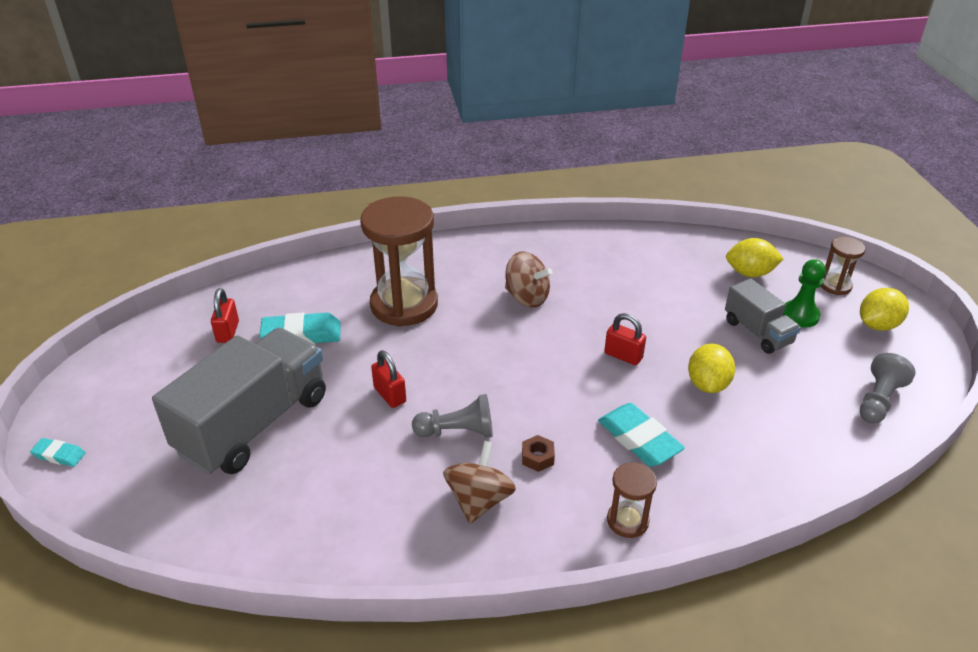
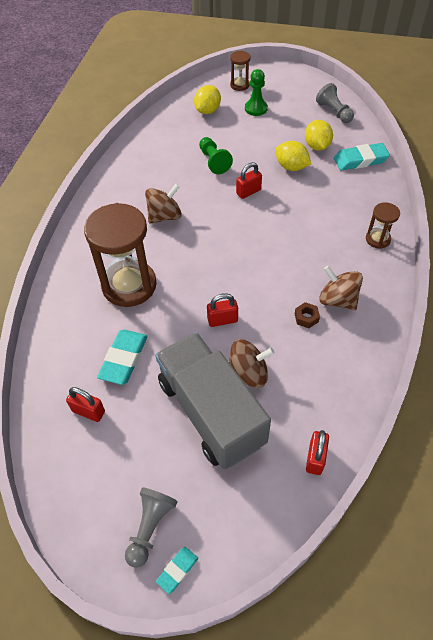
camera: 65 degrees left, 15 degrees up
(215, 538) = (315, 458): none -> red padlock
(319, 441) = (248, 373): none -> brown spinning top
(457, 431) = (275, 293): grey pawn -> grey pawn (150, 527)
(537, 457) = (315, 261): brown nut -> brown nut (306, 317)
(639, 439) = (320, 211): turquoise eraser -> turquoise eraser (360, 160)
(655, 308) = (214, 161): none -> green pawn
(757, 332) = (260, 130): grey truck -> none
(877, 325) = (280, 86): yellow lemon -> yellow lemon (317, 146)

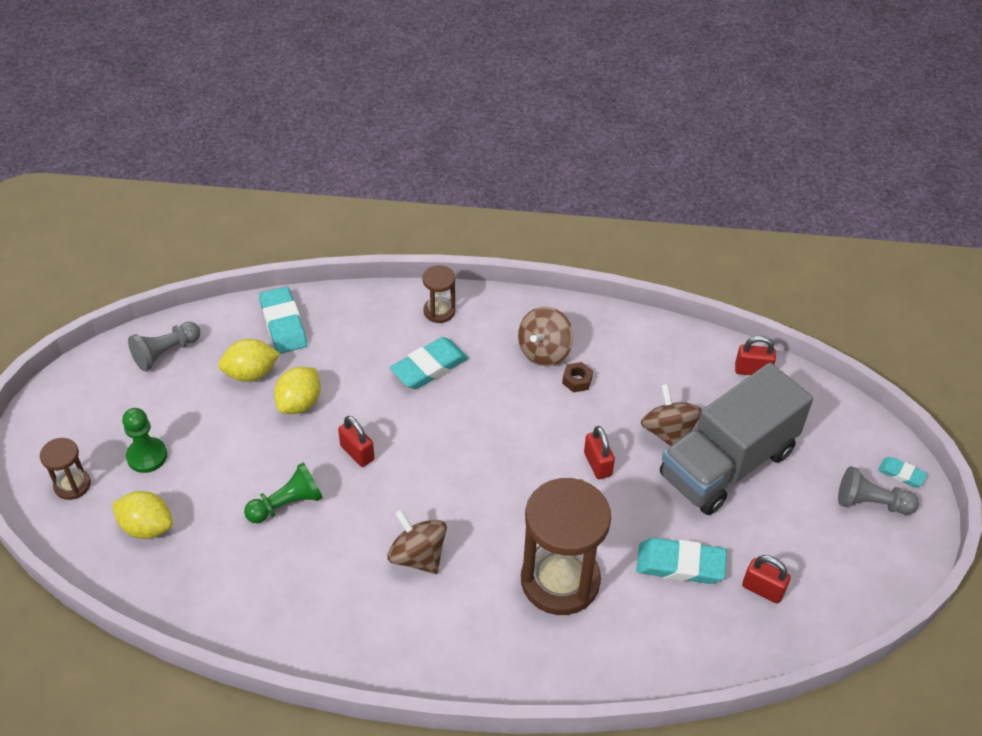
camera: 100 degrees left, 5 degrees down
(88, 411) = (762, 589): red padlock -> red padlock turned 75 degrees counterclockwise
(321, 230) = (429, 367): none -> turquoise eraser

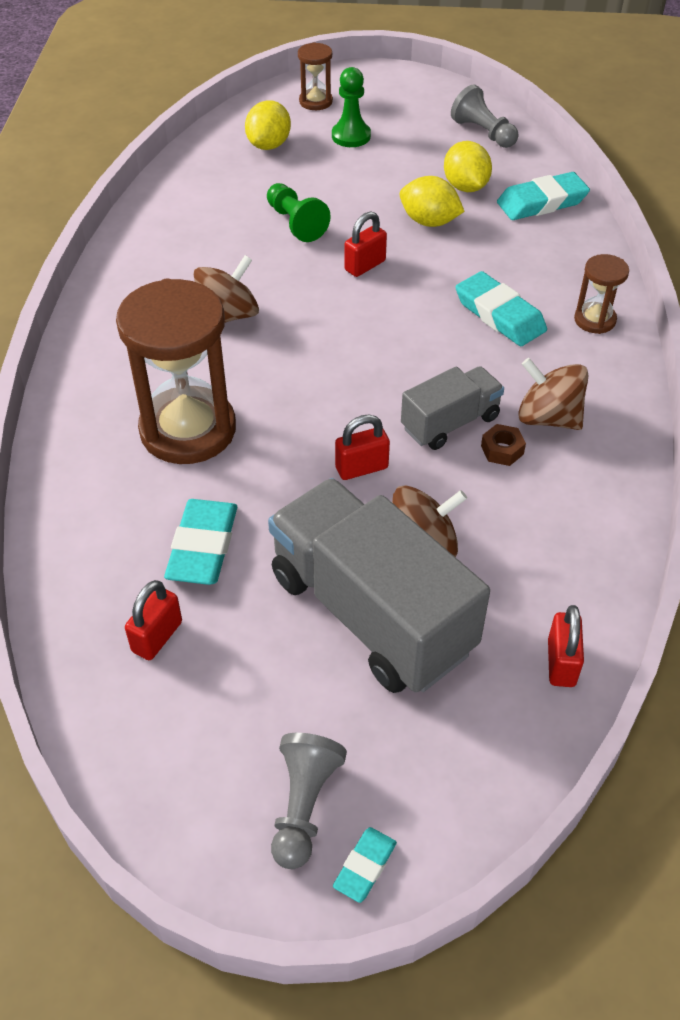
camera: 90 degrees right, 0 degrees up
(550, 408) = (450, 423): none -> grey truck

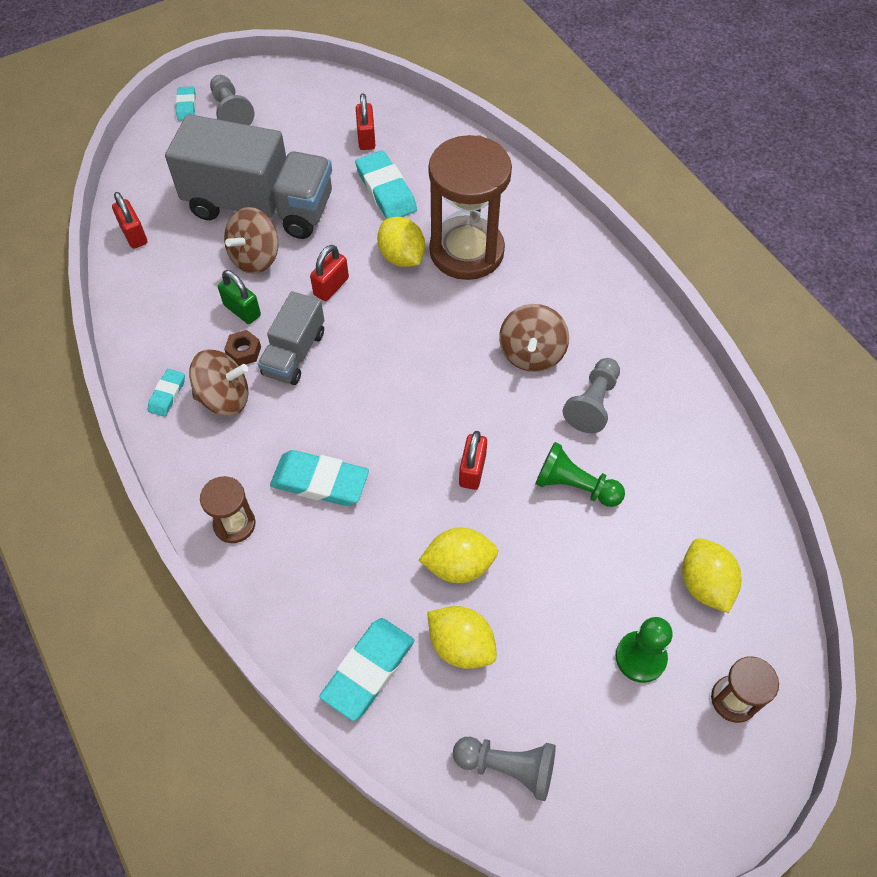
camera: 145 degrees right, 10 degrees up
(220, 261) = (592, 403): none -> grey pawn
(259, 459) = (402, 257): none -> yellow lemon
(477, 493) = (242, 310): none -> green padlock
(607, 448) = (167, 394): none -> turquoise eraser

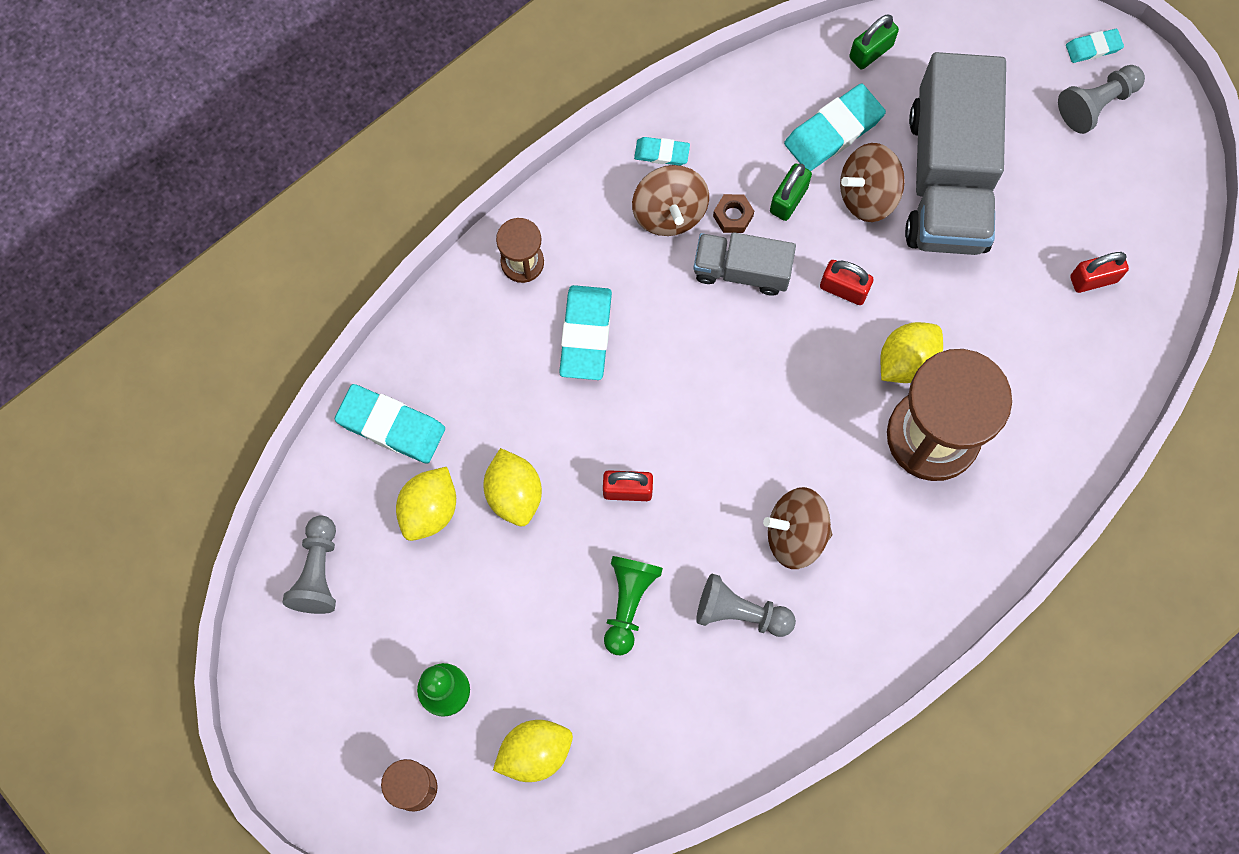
camera: 80 degrees right, 15 degrees up
(134, 235) = (871, 51): red padlock -> green padlock
(255, 257) = (867, 194): brown spinning top -> brown spinning top turned 45 degrees counterclockwise
(386, 190) = (1009, 321): turquoise eraser -> turquoise eraser (833, 131)

